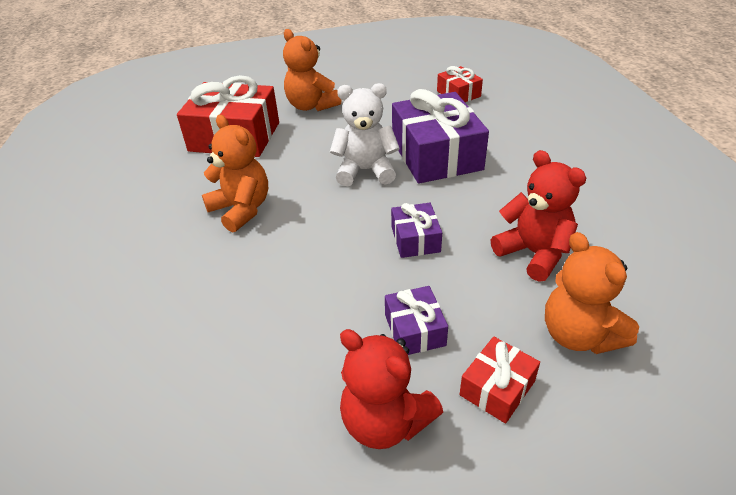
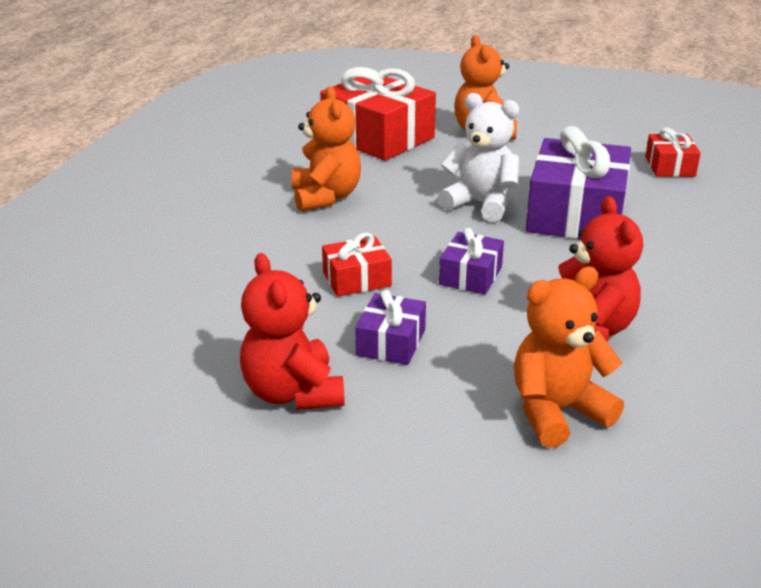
camera: 30 degrees right, 10 degrees down
(497, 388) = (422, 414): red gift -> red gift (357, 279)
(579, 335) = (557, 411): orange teddy bear -> orange teddy bear turned 60 degrees clockwise

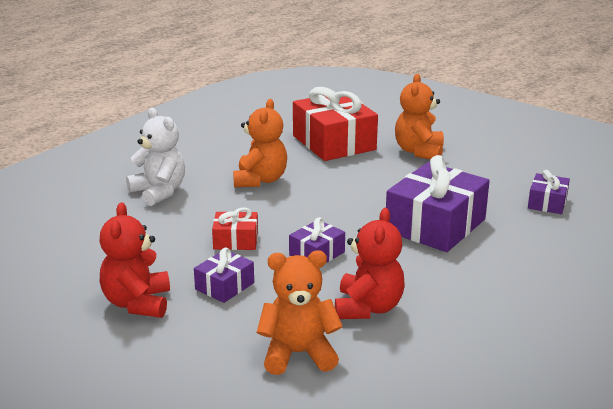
camera: 20 degrees right, 5 degrees down
(481, 204) = (369, 205): white teddy bear -> white teddy bear (159, 192)
(669, 166) = (547, 203): red gift -> purple gift

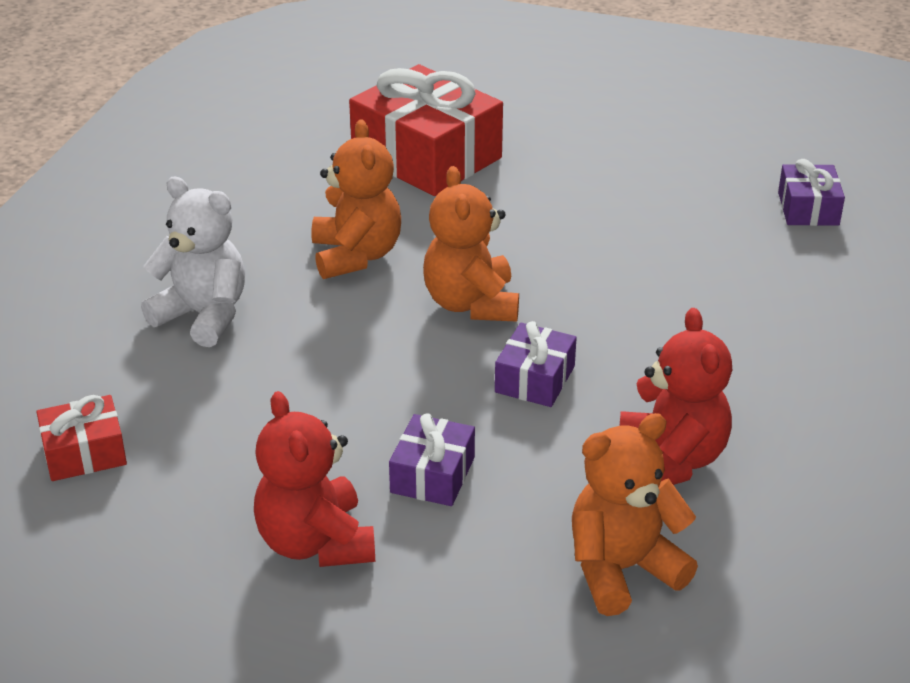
camera: 20 degrees left, 10 degrees up
(235, 240) = (393, 383): red gift -> red gift (84, 453)
(419, 151) = (568, 149): orange teddy bear -> orange teddy bear (471, 304)
(435, 225) = (676, 285): purple gift -> none

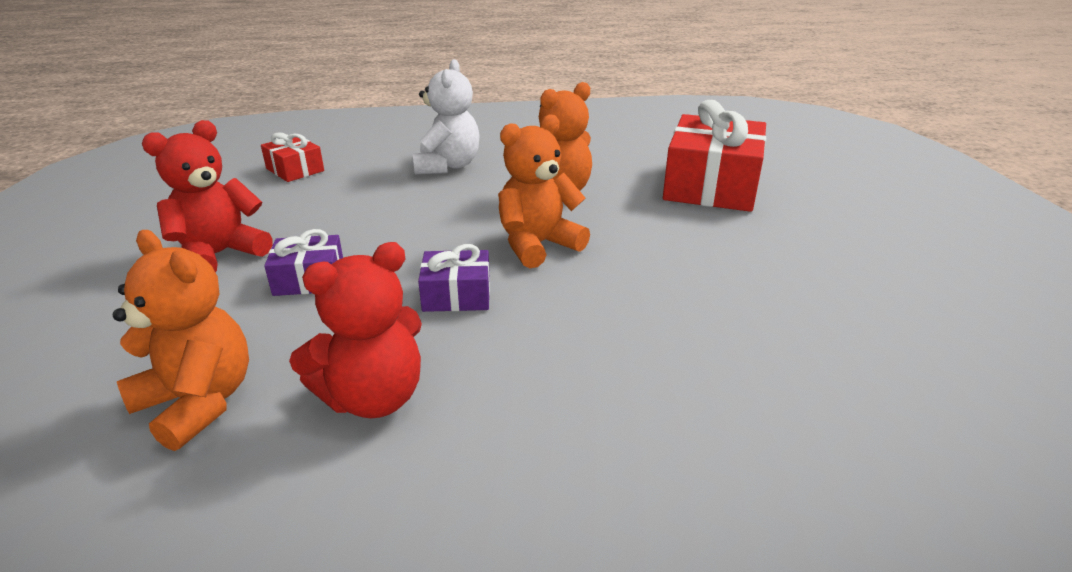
camera: 65 degrees right, 5 degrees down
(808, 209) = (921, 402): purple gift -> none

